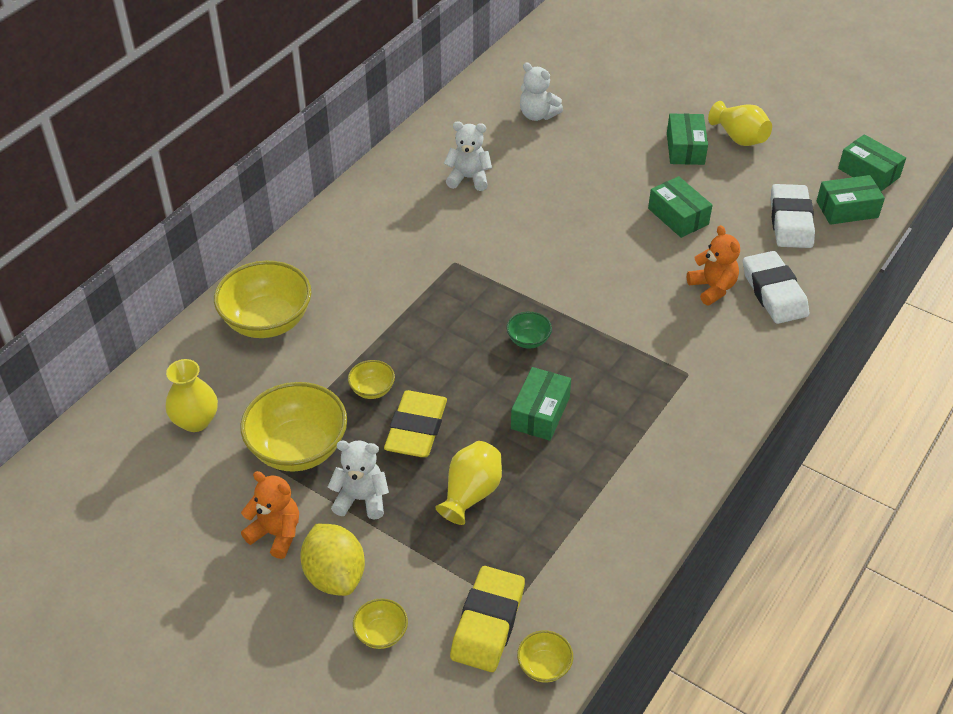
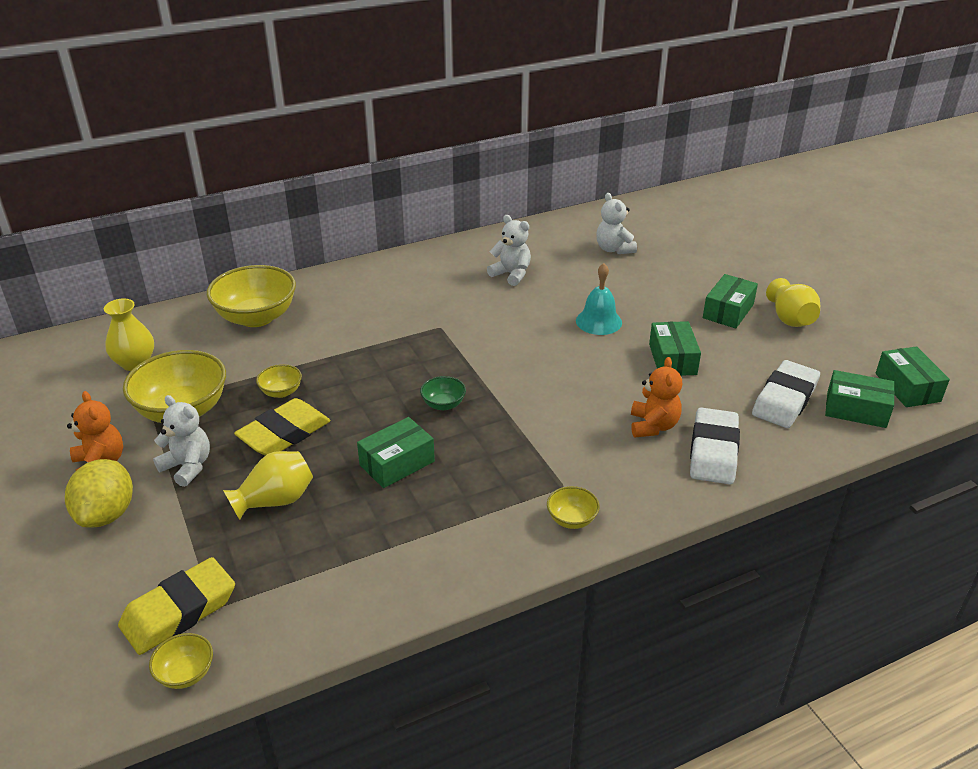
camera: 30 degrees right, 10 degrees down
(381, 633) = (90, 576): yellow bowl -> yellow bowl (571, 519)
(588, 201) = (598, 321): none -> turquoise bell

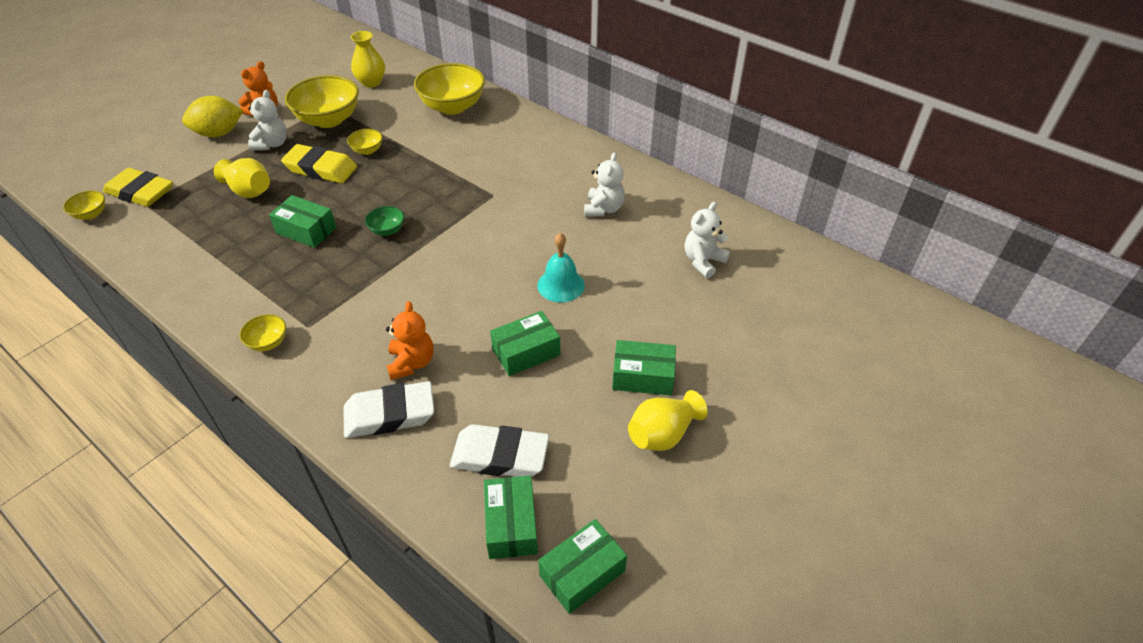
camera: 65 degrees right, 10 degrees up
(653, 426) = (411, 363): orange teddy bear -> orange teddy bear turned 75 degrees counterclockwise

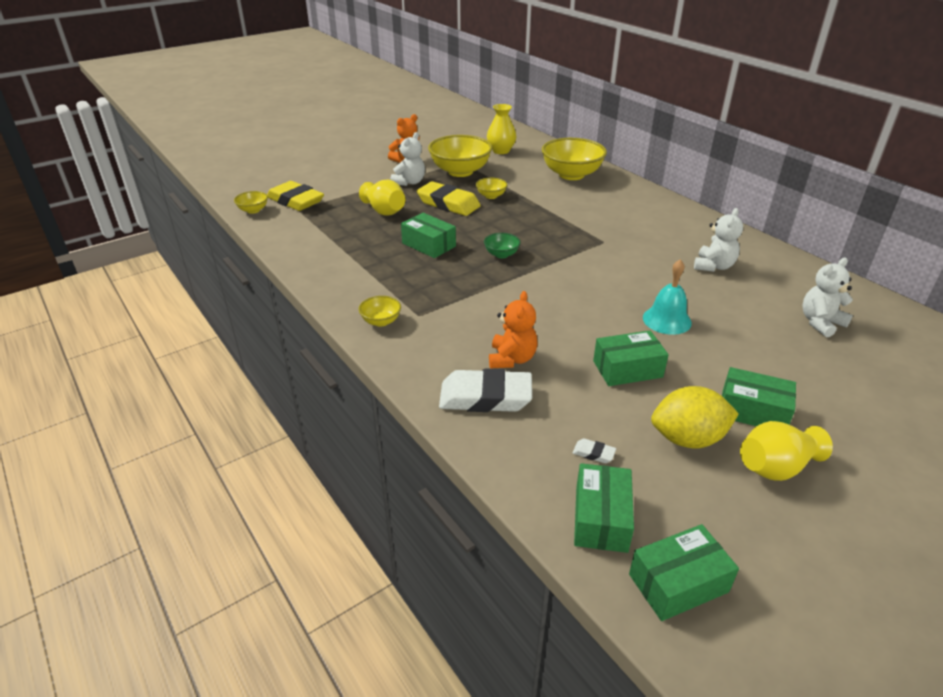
camera: 15 degrees right, 10 degrees down
(219, 133) = (367, 170): yellow lemon -> yellow lemon (688, 439)
(500, 456) = (593, 453): white eraser -> white eraser, size x0.40

